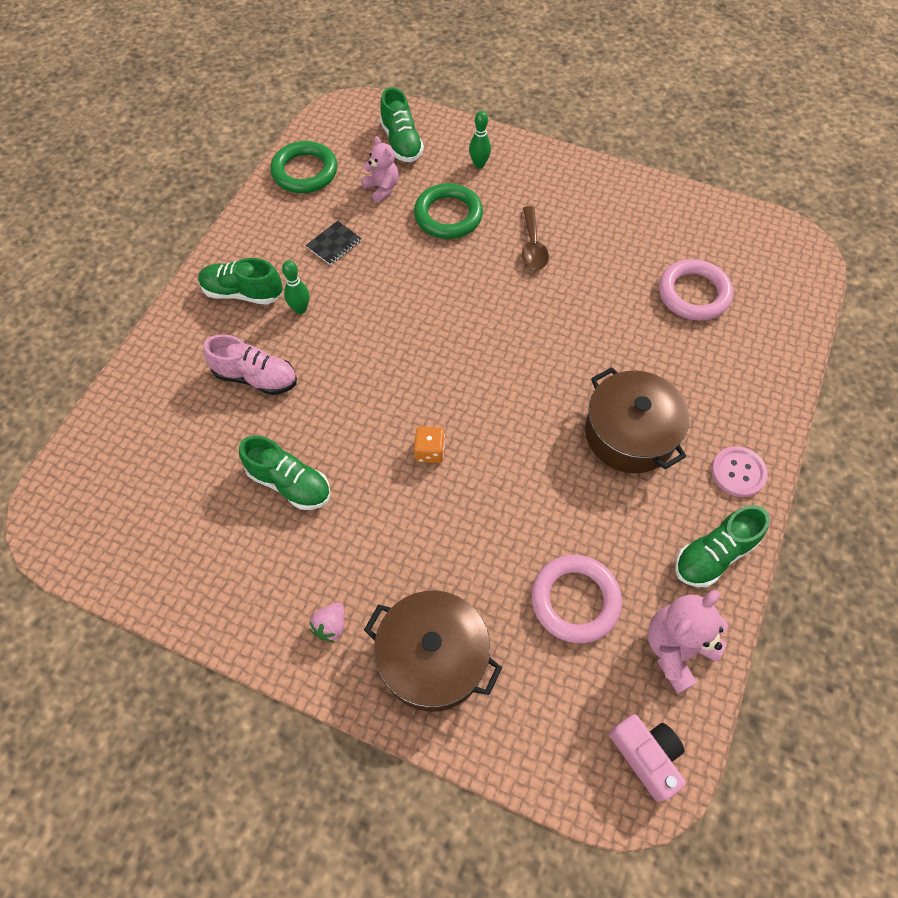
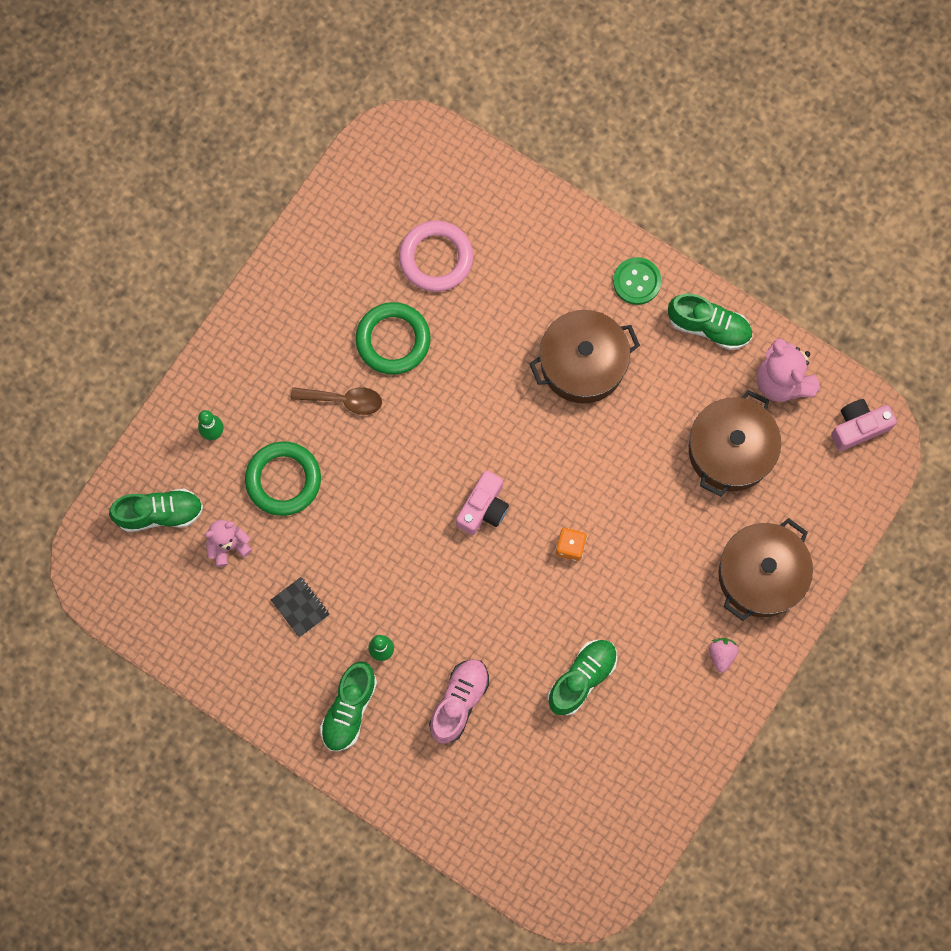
camera: 80 degrees left, 15 degrees up
(305, 172) = (184, 629): green ring -> green ring (393, 340)
(331, 626) = (721, 655): pink strawberry -> pink strawberry turned 120 degrees counterclockwise
(454, 369) = (483, 508): none -> pink camera
(575, 600) = (730, 450): pink ring -> brown pot
(713, 555) = (709, 327): green shoe -> green shoe turned 45 degrees counterclockwise
(738, 472) = (636, 281): pink button -> green button

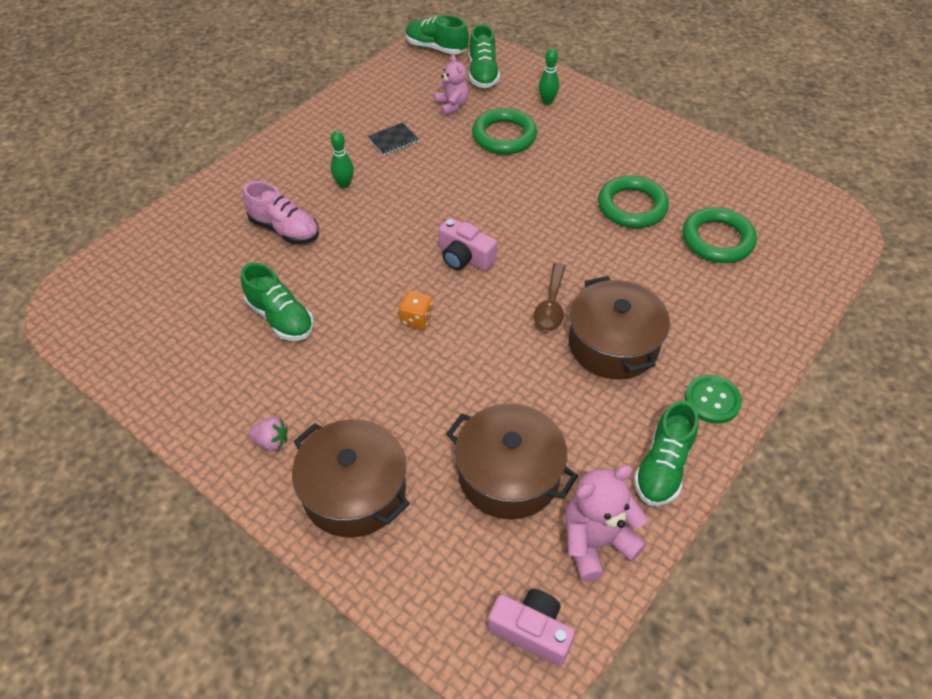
camera: 95 degrees right, 25 degrees down
(343, 400) = (574, 173): brown spoon -> brown spoon (551, 305)
(349, 709) = (299, 163): green shoe -> green shoe (436, 48)
(436, 258) = (717, 240): pink ring -> green ring
(858, 427) = (531, 631): pink camera -> pink camera turned 45 degrees counterclockwise

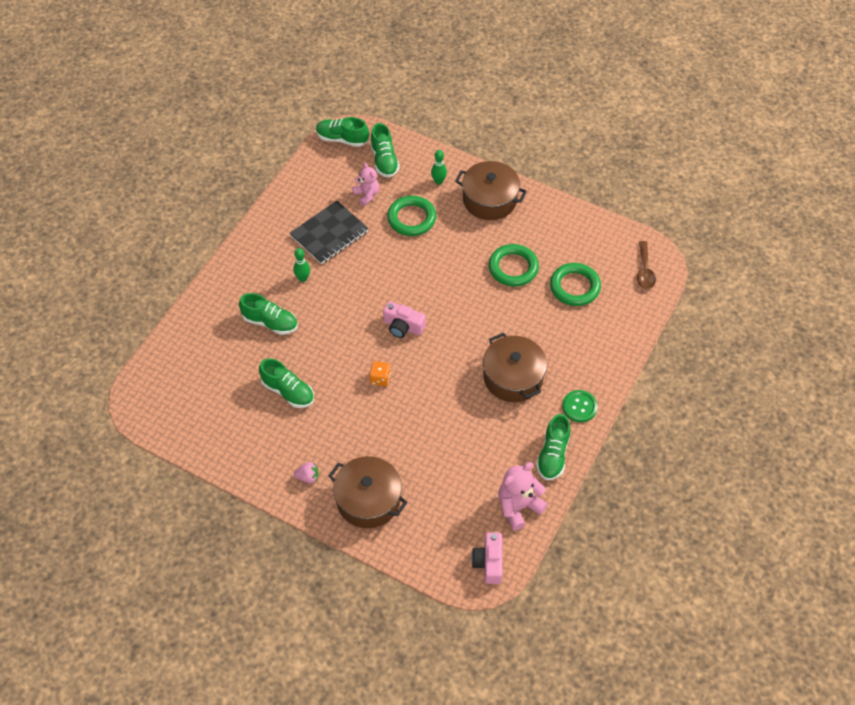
camera: 10 degrees left, 5 degrees up
(284, 229) = (270, 322): pink shoe -> green shoe
(393, 140) = (329, 234): black notebook -> black notebook, size x2.02
(509, 474) = (460, 474): brown pot -> brown pot (489, 200)
(531, 631) = (489, 562): pink camera -> pink camera turned 105 degrees counterclockwise
(551, 305) = (468, 355): brown spoon -> brown spoon (644, 270)

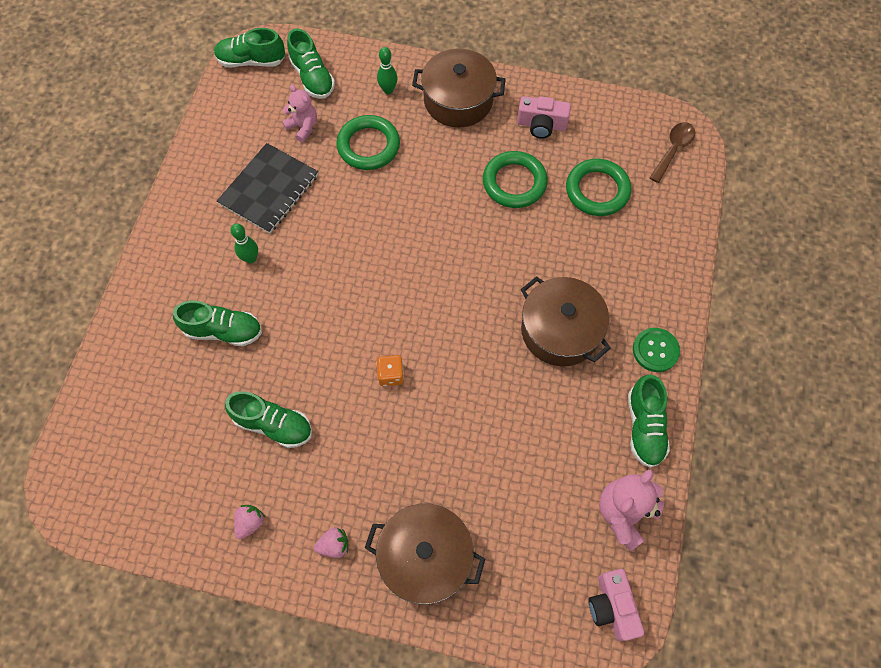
camera: 15 degrees left, 10 degrees up
(255, 449) = (250, 523): none -> pink strawberry
(403, 326) = (399, 294): pink camera -> pink camera (541, 125)
(644, 270) = (673, 150): brown spoon -> brown spoon turned 135 degrees counterclockwise

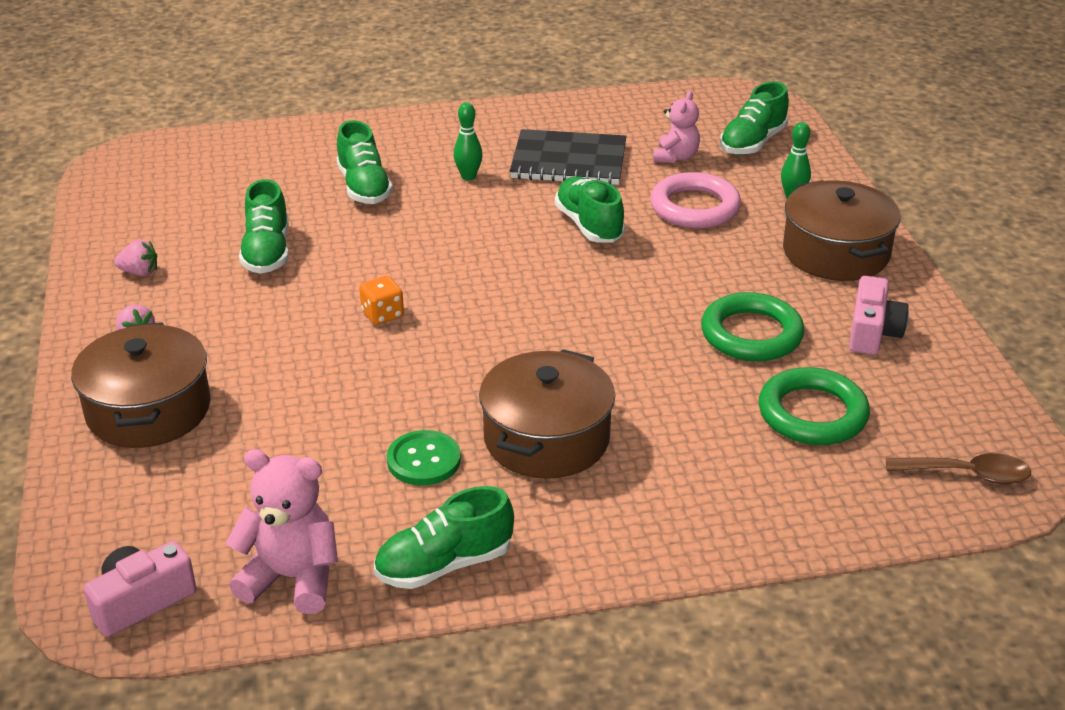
camera: 65 degrees right, 30 degrees down
(251, 61) = (732, 100): green shoe -> green shoe (589, 225)
(368, 146) = (694, 207): green ring -> pink ring
(541, 125) = (872, 332): pink camera -> pink camera turned 150 degrees counterclockwise
(655, 350) = (582, 545): green button -> green button (424, 460)

